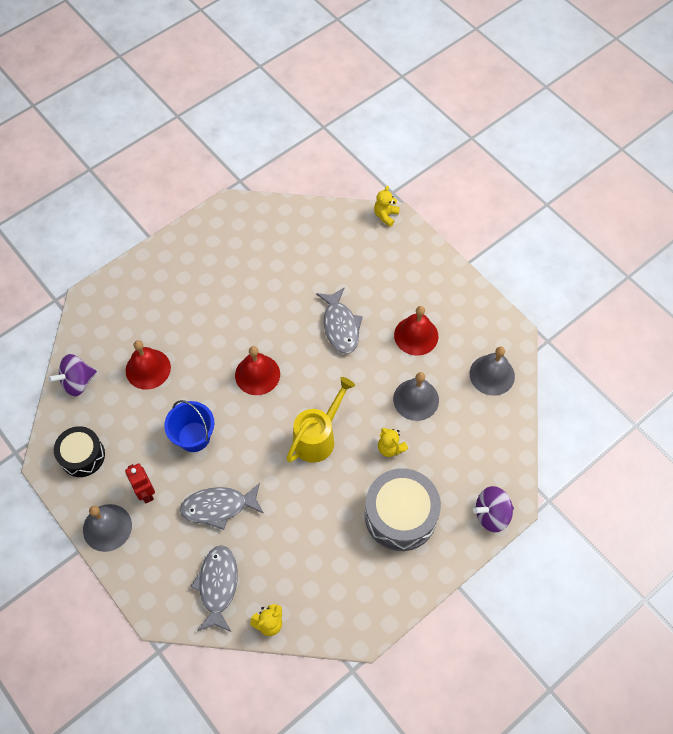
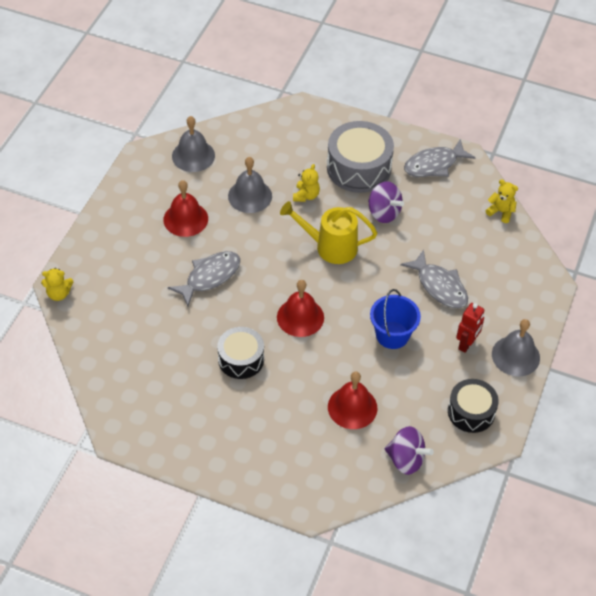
camera: 120 degrees left, 10 degrees down
(218, 585) = (500, 256): grey fish -> grey fish (434, 165)
(244, 312) = (241, 359): none -> black drum
(491, 514) = (318, 116): purple spinning top -> purple spinning top (383, 213)

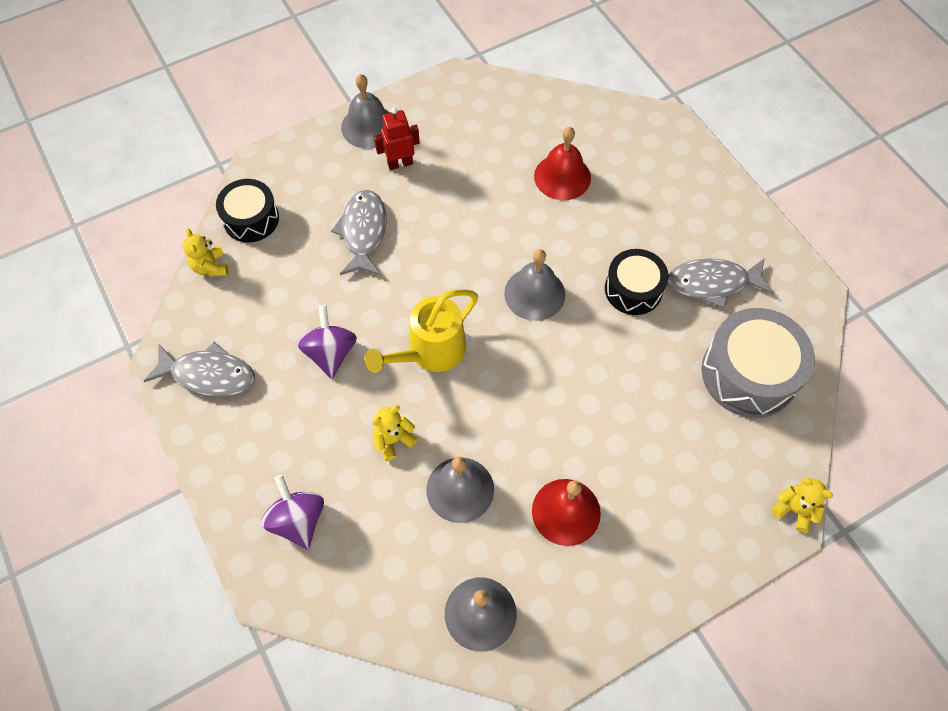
camera: 140 degrees left, 10 degrees up
(210, 277) = (595, 408): grey fish -> grey fish (712, 283)
(300, 317) = (534, 293): red bell -> grey bell
(329, 247) = (430, 353): yellow watering can -> yellow watering can turned 90 degrees clockwise
(359, 168) = (295, 434): grey drum -> grey drum (749, 373)
(392, 335) = (460, 216): blue bucket -> none
(406, 459) = (555, 108): purple spinning top -> purple spinning top (298, 520)
(471, 412) = (460, 108): black drum -> black drum (251, 219)

